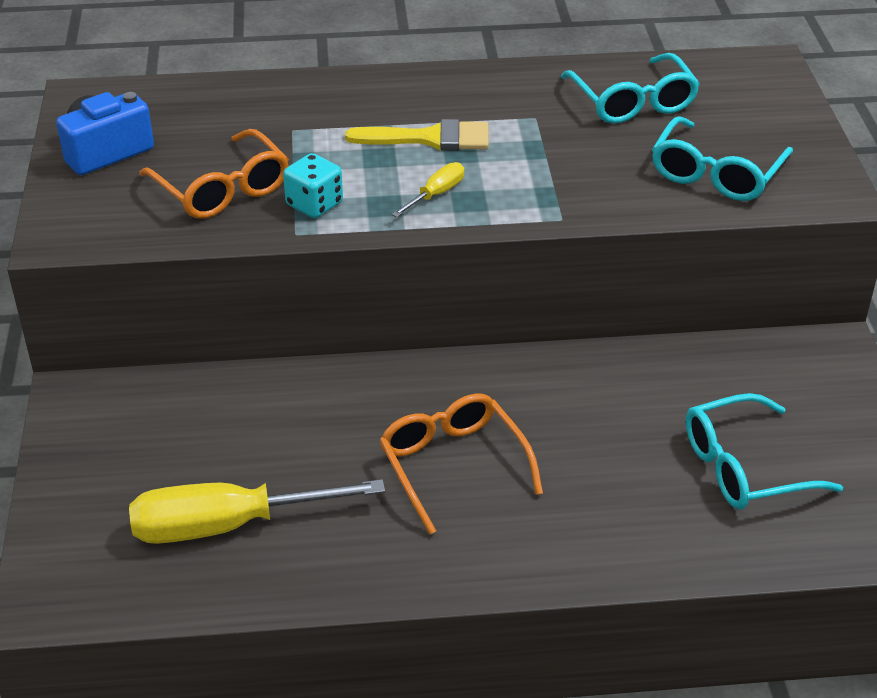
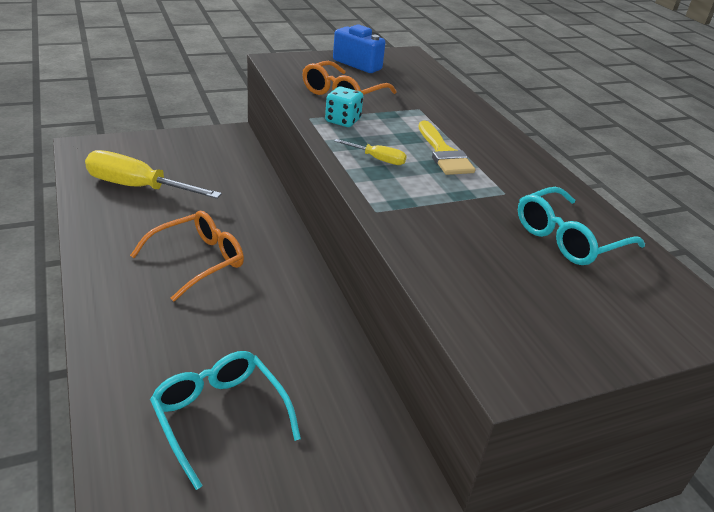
camera: 70 degrees right, 5 degrees down
(226, 526) = (137, 187): yellow screwdriver -> yellow screwdriver turned 45 degrees counterclockwise
(716, 174) = (491, 289): turquoise glasses -> none

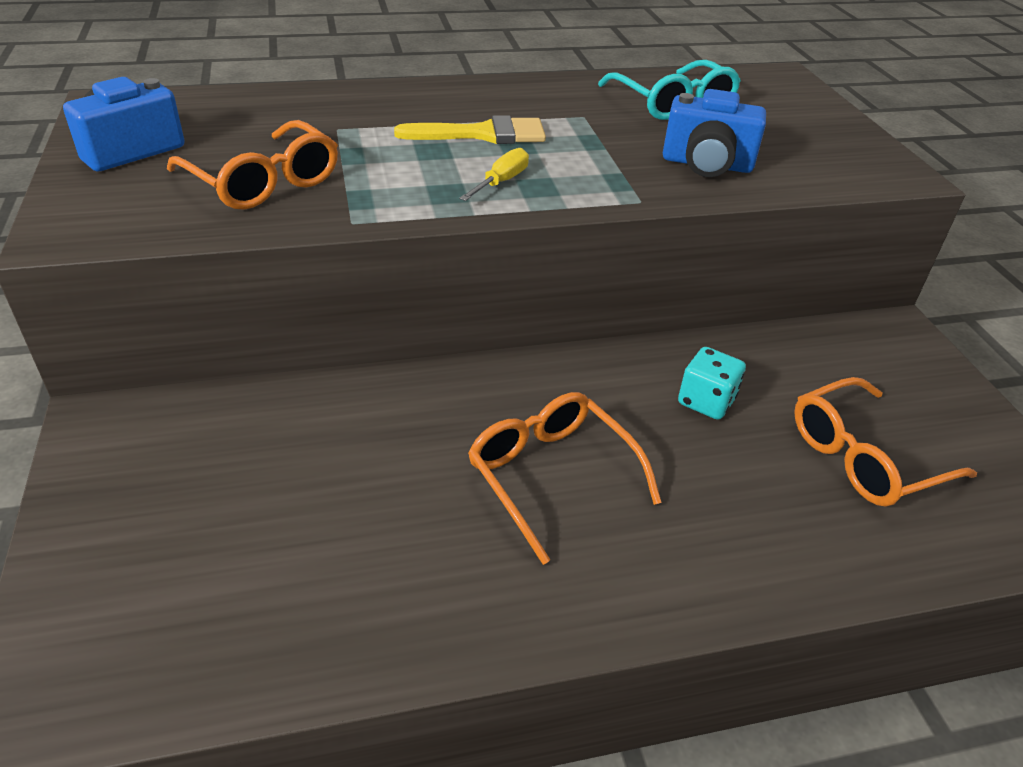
camera: 80 degrees left, 5 degrees up
(137, 187) = (288, 572): yellow screwdriver -> none
(220, 416) = (864, 457): turquoise glasses -> orange glasses
(343, 121) = (369, 193): turquoise dice -> turquoise dice (706, 401)
(454, 246) = (706, 164): none -> blue camera

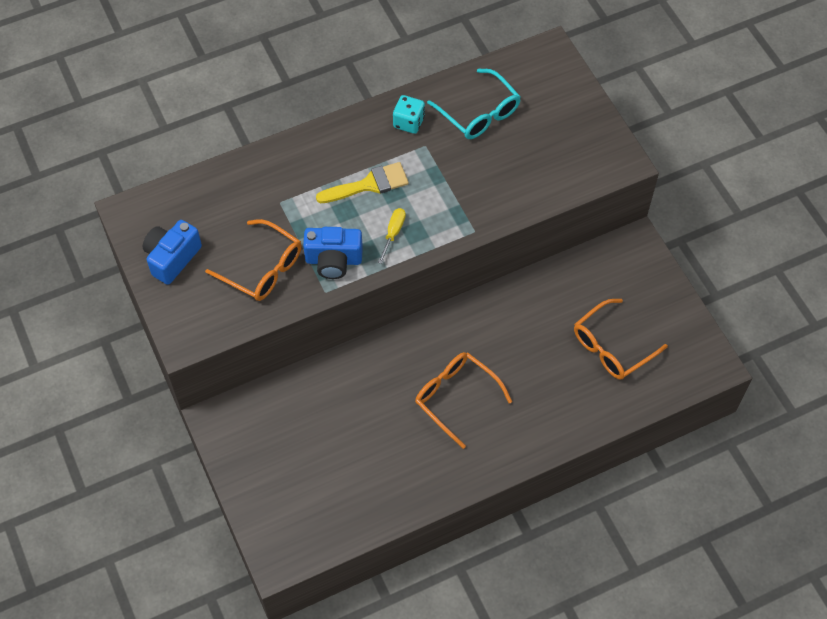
camera: 10 degrees left, 20 degrees up
(706, 164) = (507, 182): blue camera -> blue camera (333, 260)
(706, 401) = (528, 328): turquoise dice -> turquoise dice (408, 122)

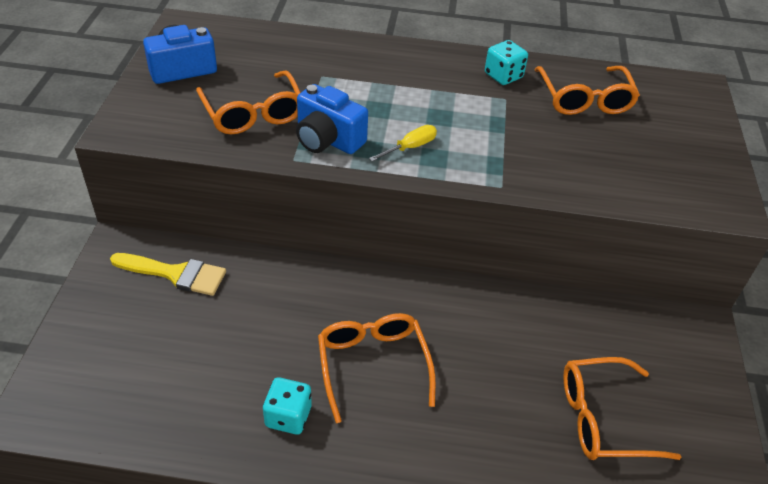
camera: 30 degrees right, 15 degrees down
(368, 184) = (420, 101): yellow brush -> yellow brush (175, 274)
(431, 462) = (288, 416): none -> turquoise dice
(479, 113) = (584, 99): turquoise glasses -> orange glasses

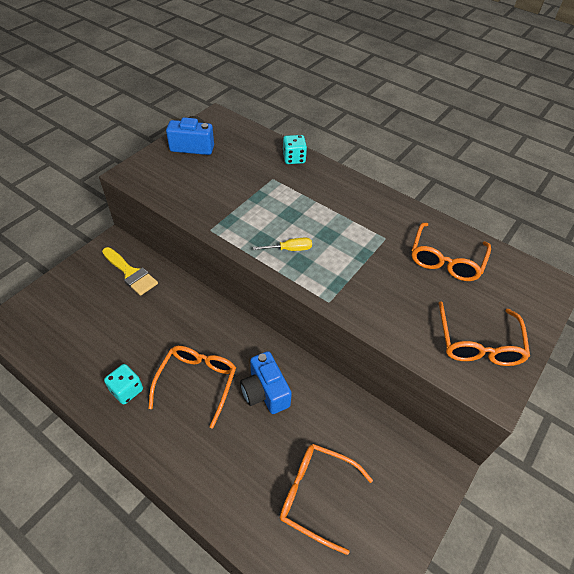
camera: 30 degrees right, 5 degrees up
(253, 113) = (210, 190): orange glasses -> orange glasses (478, 343)
(327, 139) = (241, 224): blue camera -> blue camera (265, 392)
(503, 76) = (398, 220): turquoise dice -> turquoise dice (294, 158)

